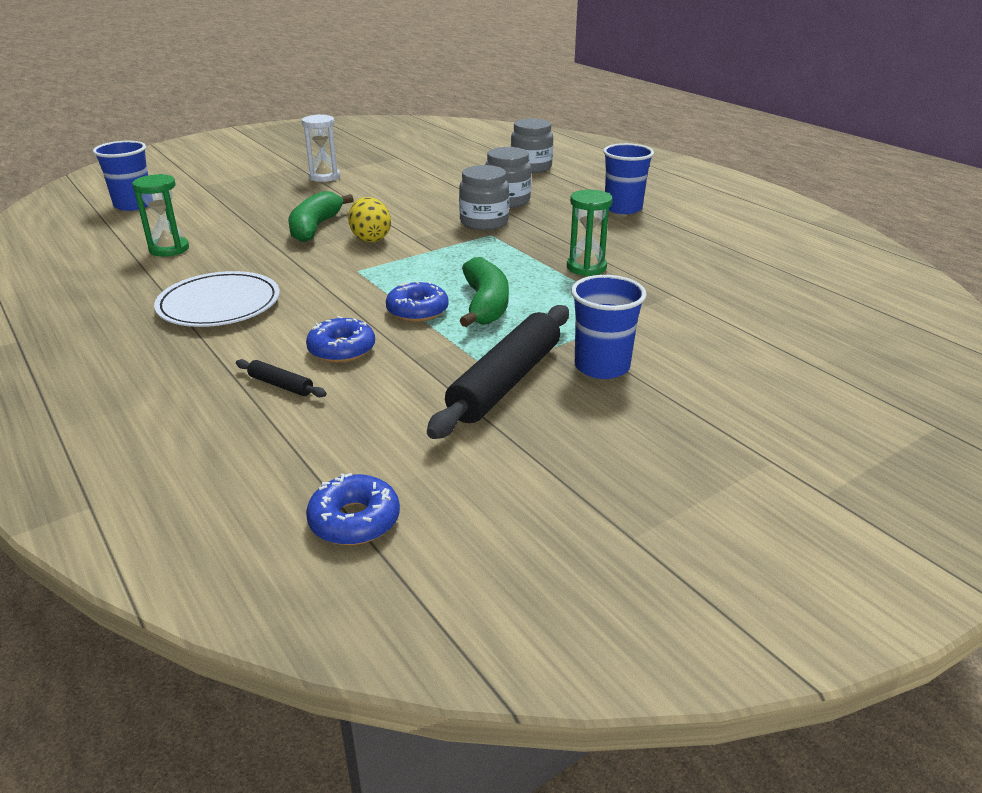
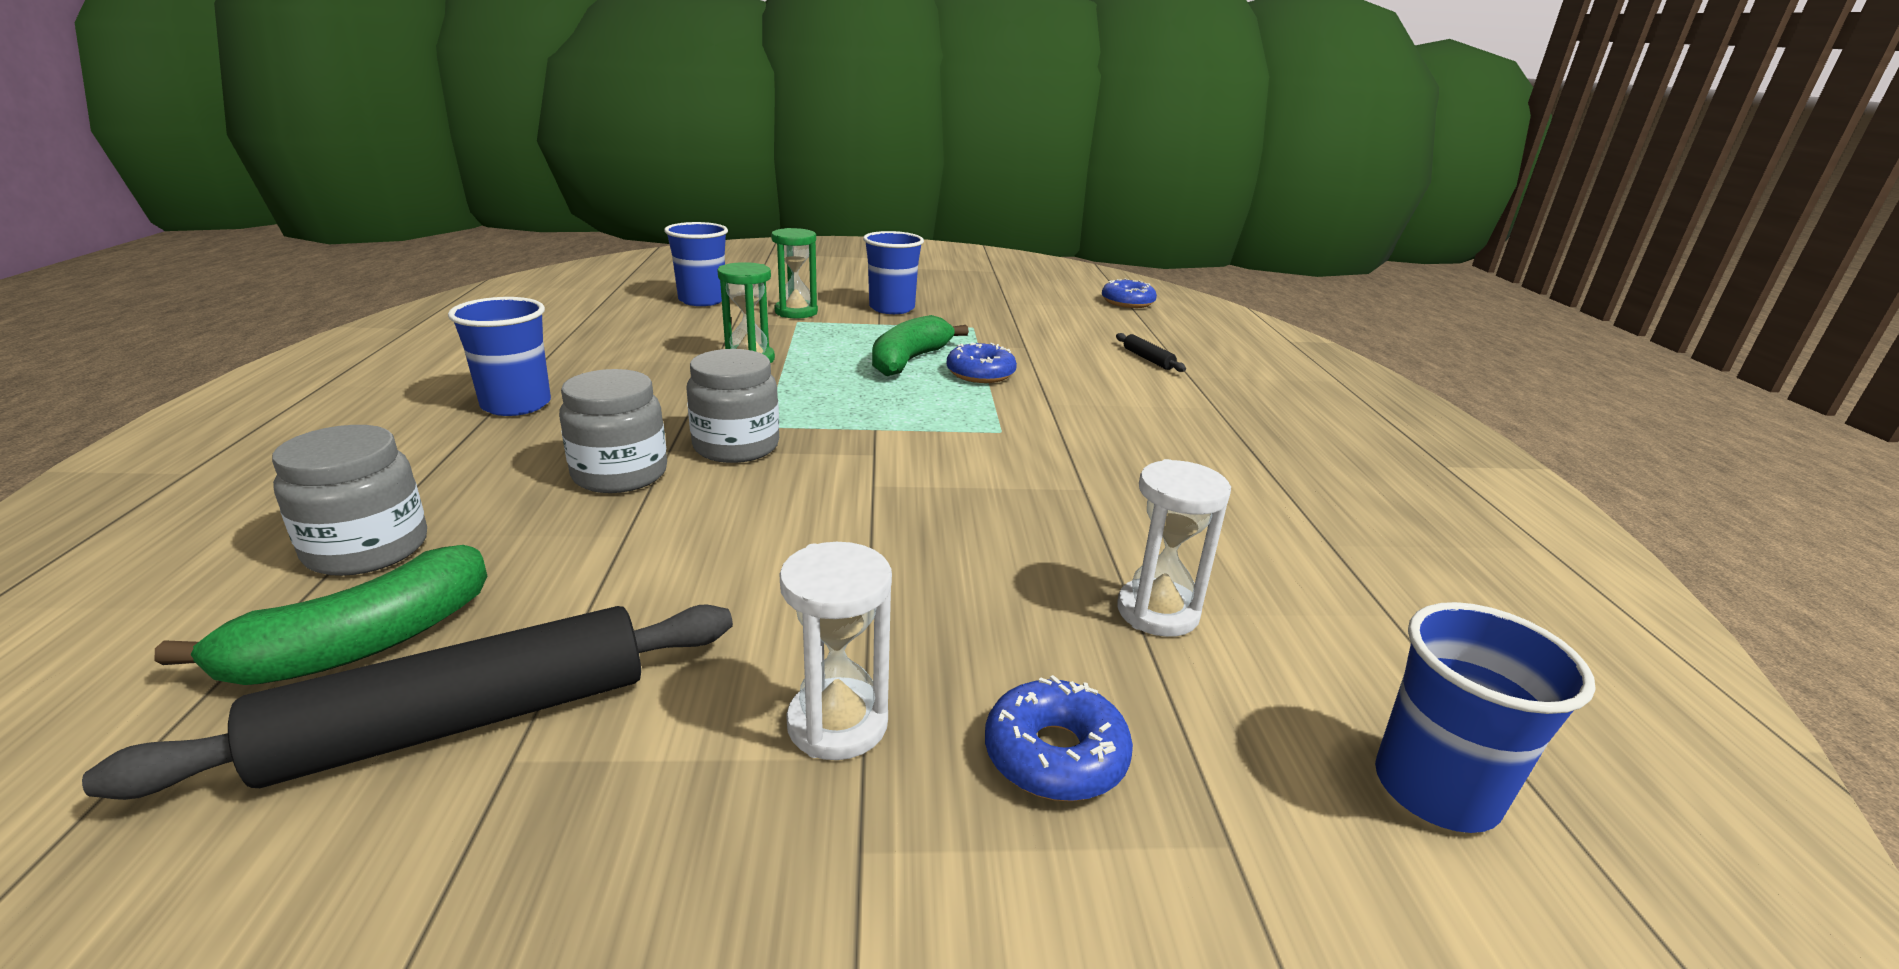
camera: 150 degrees left, 5 degrees down
(169, 249) = (1284, 562): green hourglass -> green hourglass (796, 312)
(219, 304) = (1197, 439): white plate -> none
(231, 219) = (1157, 612): none -> white hourglass
(315, 227) = (1002, 527): green banana -> green banana (364, 643)
(342, 349) = (1081, 366): blue donut -> blue donut (1055, 755)
(370, 238) = (934, 473): yellow egg -> none
(505, 382) = (972, 319): black rolling pin -> black rolling pin (465, 721)
(756, 309) = (702, 300): none -> blue cup

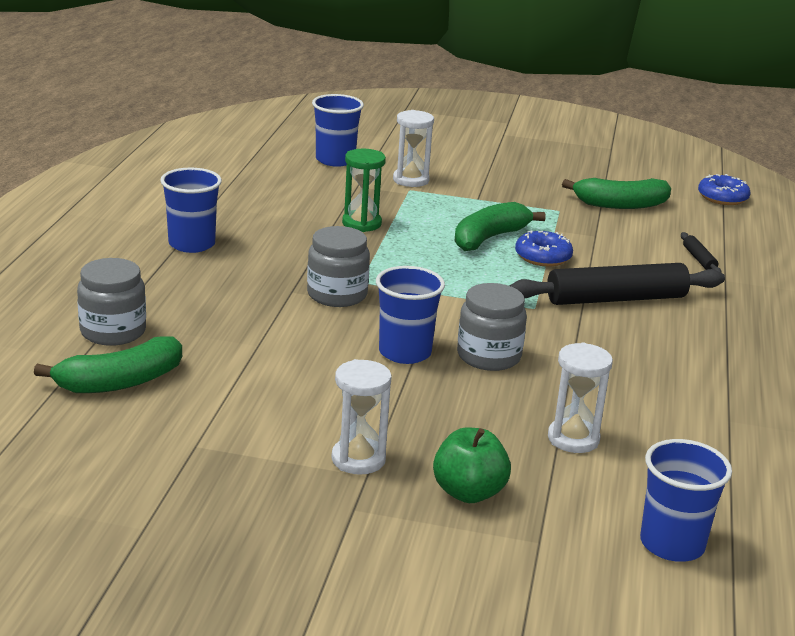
camera: 15 degrees right, 0 degrees up
(465, 721) = (173, 426): black rolling pin -> black rolling pin (616, 299)
(620, 474) = (258, 305): grey jar -> grey jar (488, 356)
(796, 312) = (411, 180): green hourglass -> white hourglass
(892, 308) = (495, 183): blue cup -> blue cup (405, 352)
(1033, 316) = (620, 205): none -> green banana
(1055, 755) = (468, 492): blue donut -> green apple

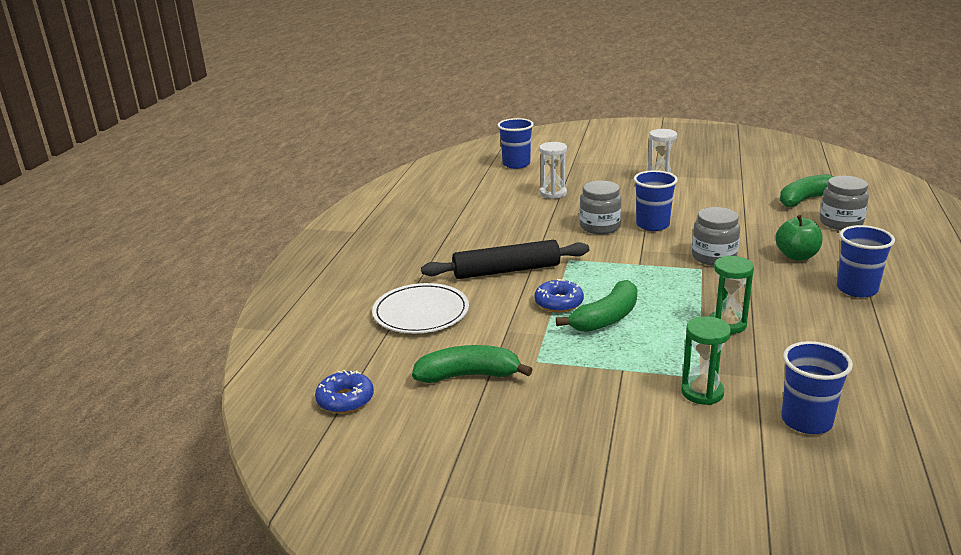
camera: 175 degrees left, 0 degrees up
(411, 180) = (702, 392): white hourglass -> green hourglass
(468, 492) = (605, 172): green apple -> green apple (796, 256)
(699, 259) = (421, 312): black rolling pin -> white plate

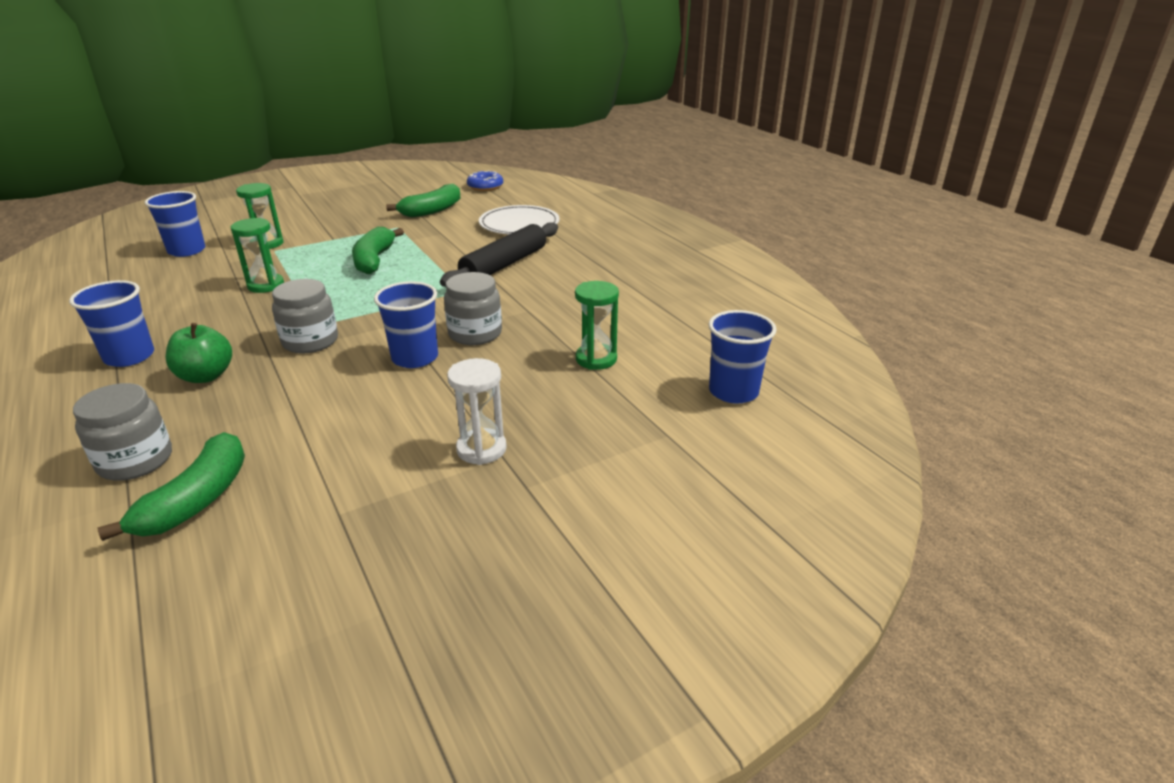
camera: 135 degrees right, 5 degrees up
(553, 193) = (596, 359): white hourglass -> green hourglass
(558, 303) = (425, 258): blue donut -> none

